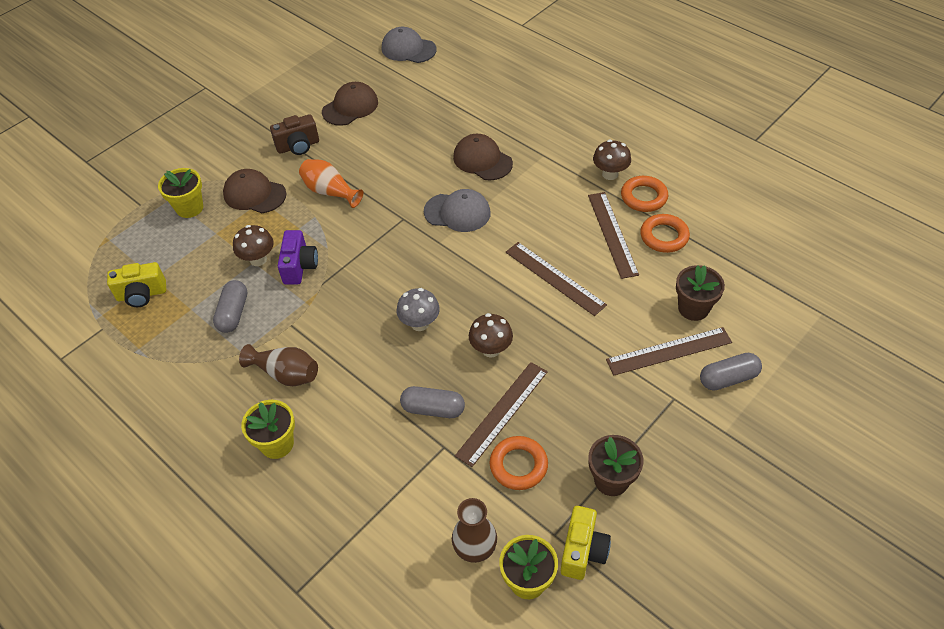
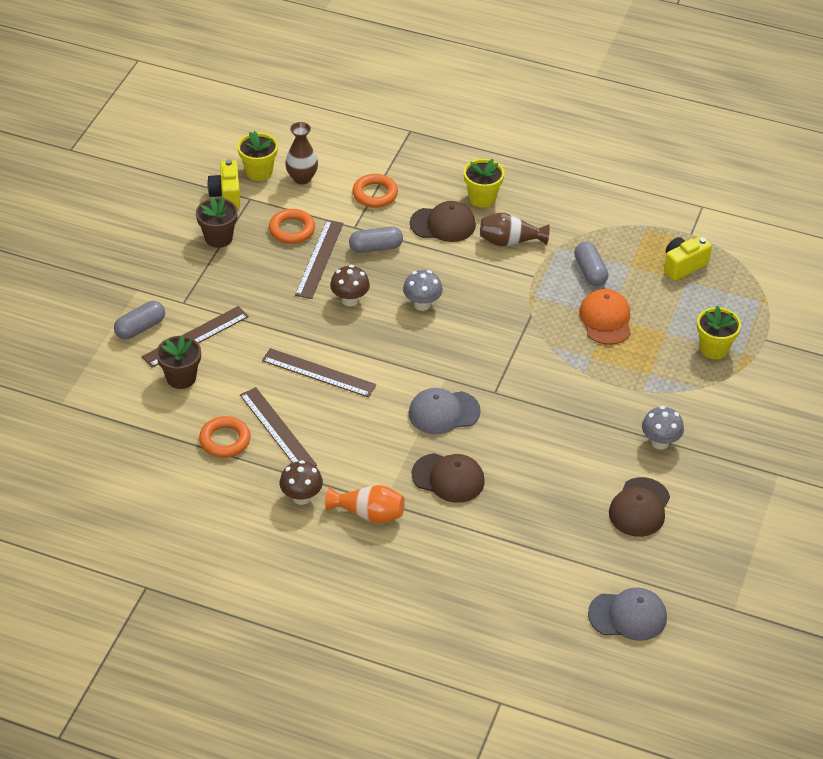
camera: 155 degrees right, 5 degrees down
(254, 194) = (662, 378): brown cap -> brown cap (443, 224)
(258, 259) = (605, 319): brown mushroom -> orange cap
(298, 146) = (660, 442): brown camera -> grey mushroom
(299, 266) = (562, 323): purple camera -> none
(330, 192) = (587, 400): orange vase -> orange vase (369, 514)
(643, 197) = (257, 479): orange ring -> orange ring (375, 194)

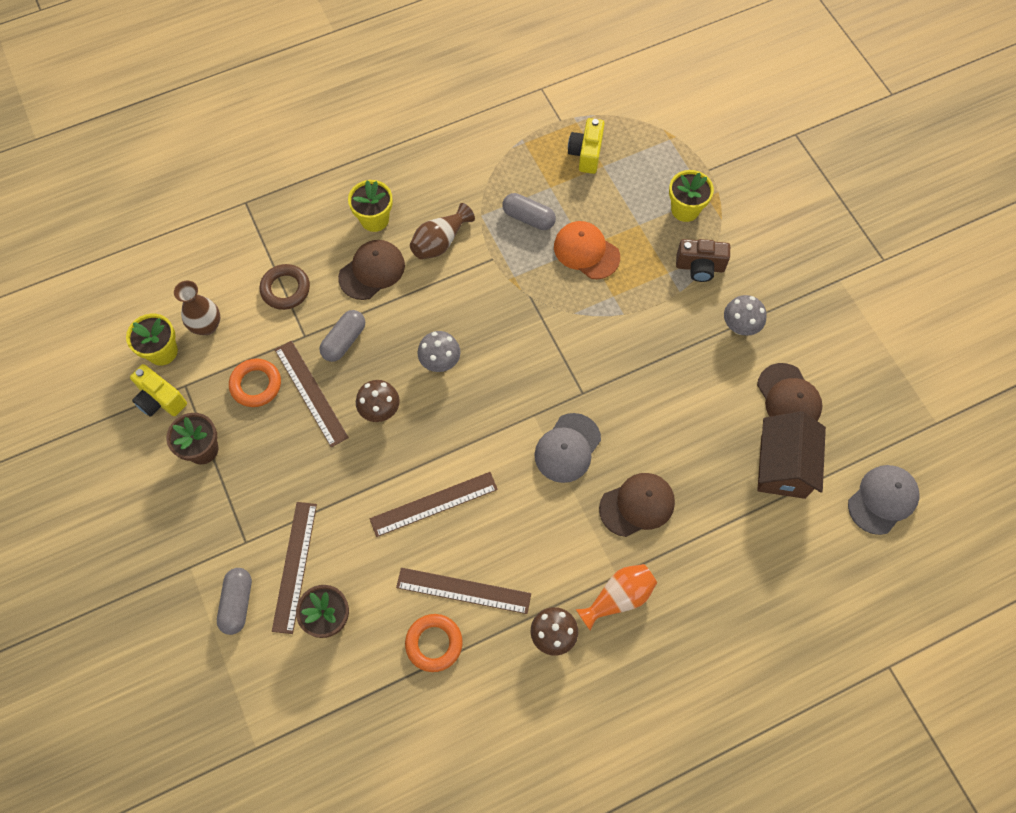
camera: 45 degrees left, 20 degrees up
(375, 194) = (285, 289): orange ring -> brown ring
(580, 540) = (783, 466): none -> brown house
(678, 388) = (700, 267): none -> brown camera

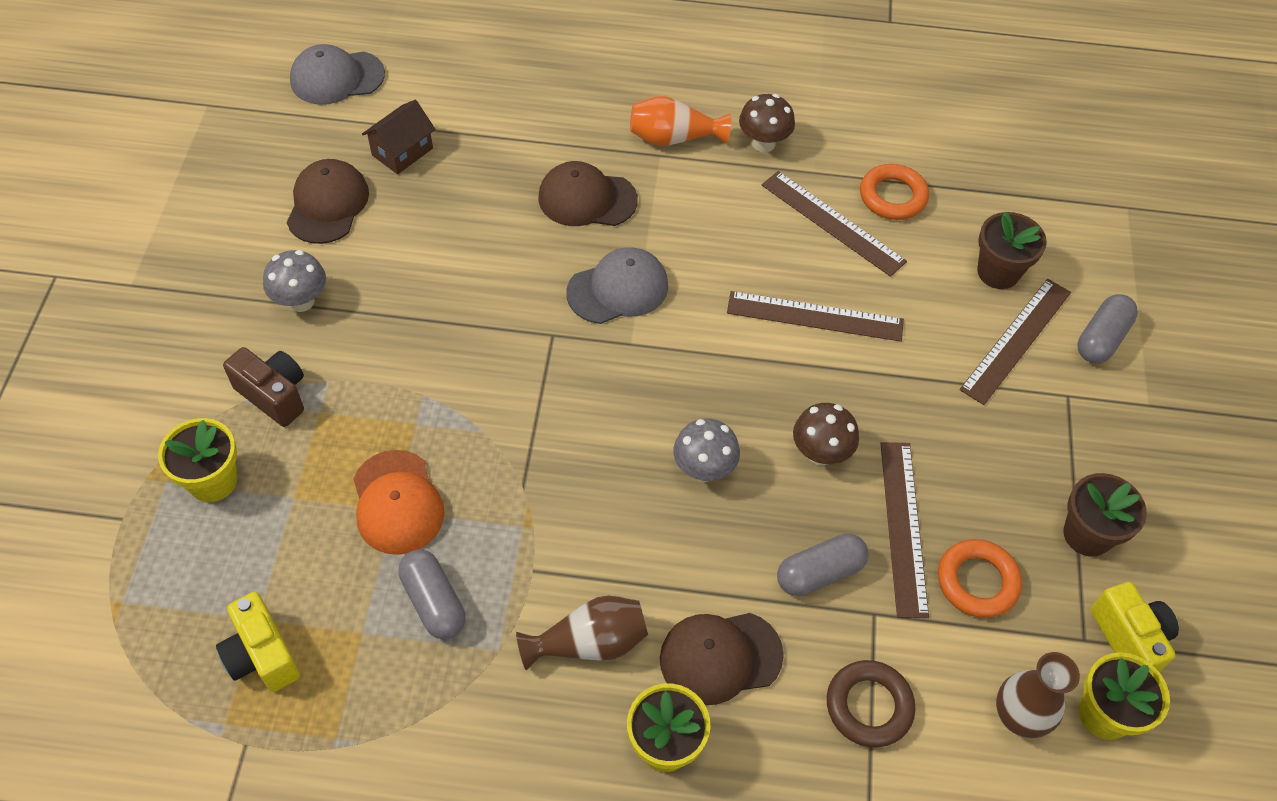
camera: 150 degrees left, 10 degrees down
(586, 154) = (262, 655): yellow camera -> yellow camera turned 105 degrees clockwise
(783, 466) = (402, 152): brown house -> brown house, size x0.62

